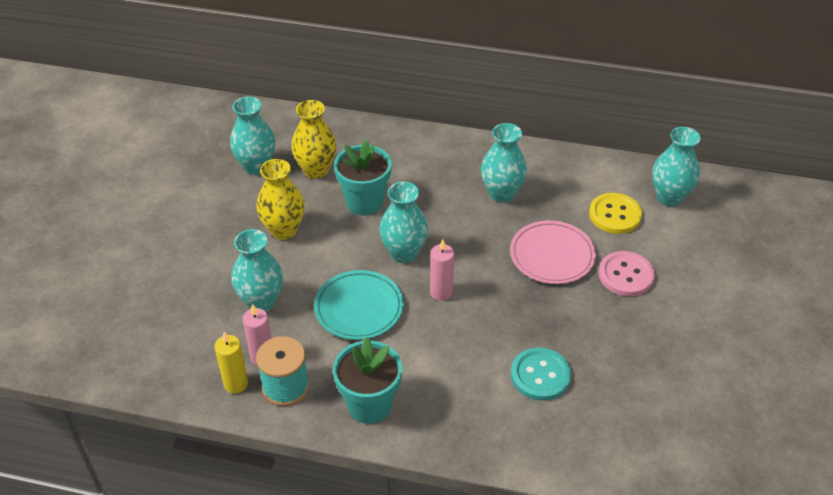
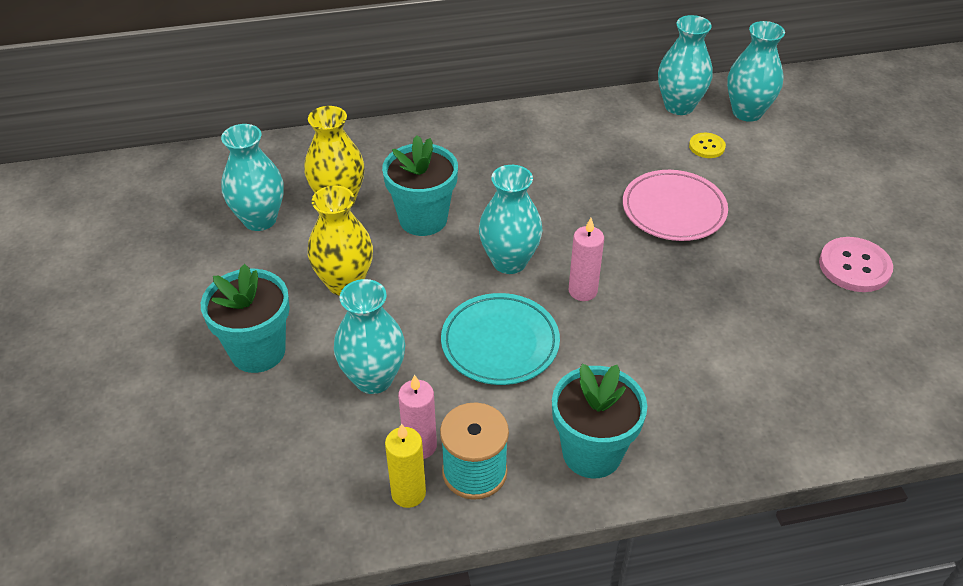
camera: 25 degrees left, 0 degrees up
(201, 257) = (258, 351): none -> turquoise flower pot
(501, 194) = (573, 161): turquoise vase -> turquoise vase (679, 106)
(540, 375) = (756, 344): turquoise button -> none
(615, 215) = (706, 146): yellow button -> yellow button, size x0.58
(625, 275) = (763, 205): pink button -> pink button (854, 266)

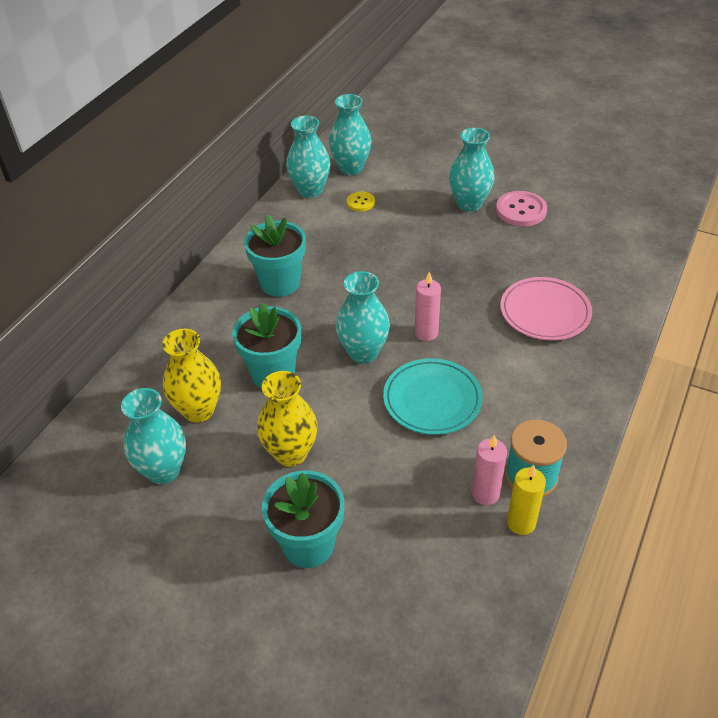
camera: 50 degrees left, 0 degrees up
(373, 378) = (401, 487): turquoise vase -> turquoise vase (469, 204)
(592, 453) = (562, 409): turquoise flower pot -> turquoise flower pot (280, 283)
(673, 210) = (399, 250): pink plate -> pink plate (545, 312)

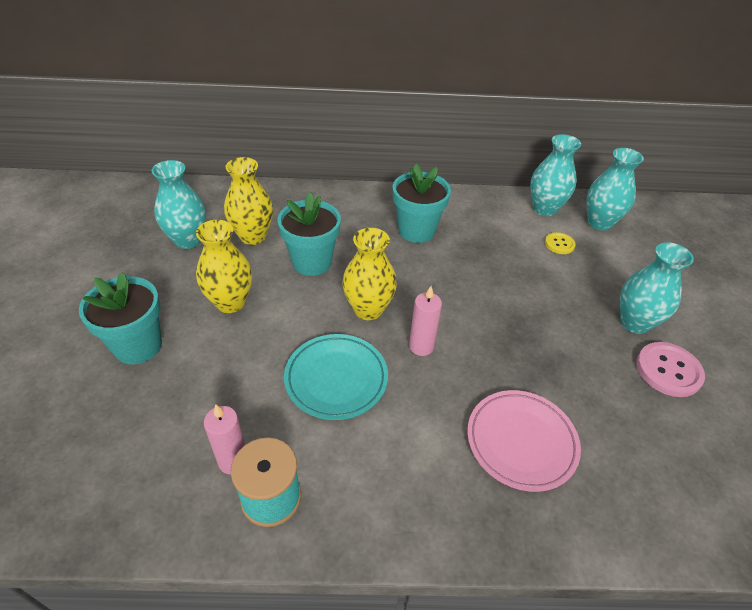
camera: 60 degrees right, 0 degrees up
(363, 352) = (368, 309): turquoise vase -> yellow vase
(521, 523) = (205, 506): yellow candle -> none

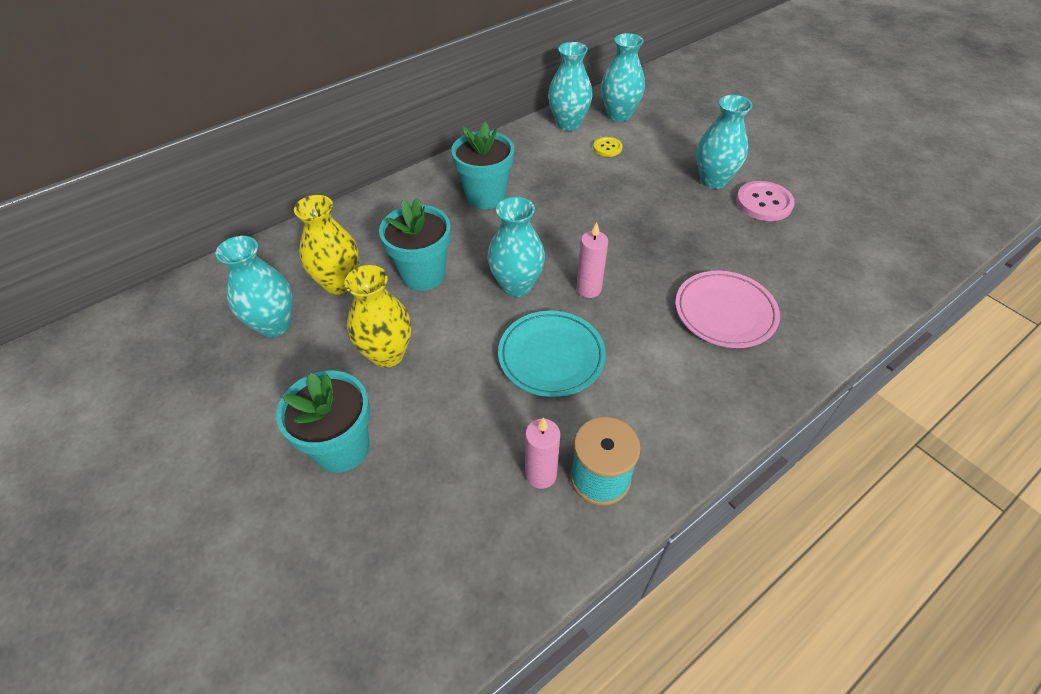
camera: 35 degrees left, 5 degrees up
(368, 309) = (516, 285): yellow vase -> turquoise vase

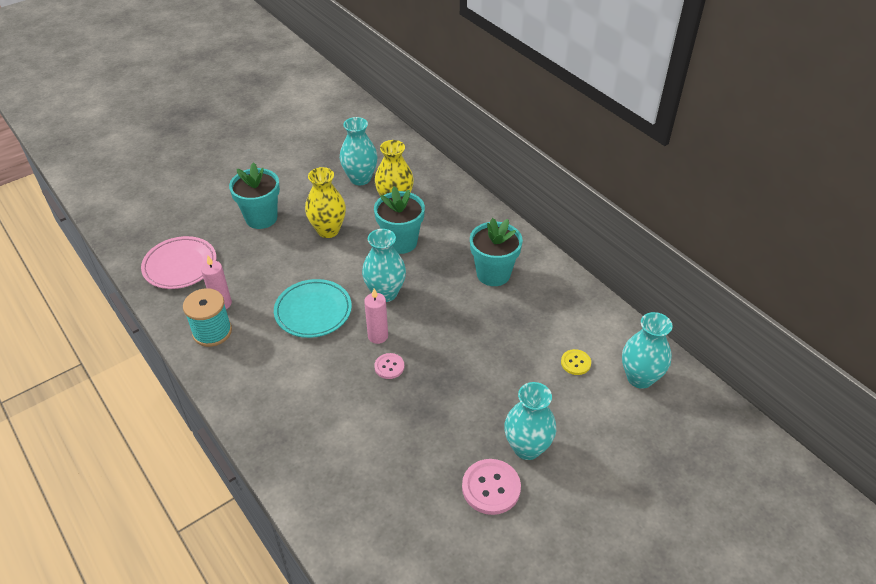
camera: 90 degrees right, 5 degrees down
(568, 124) = (614, 334): turquoise vase -> none
(634, 277) = (389, 367): none -> pink button
(725, 312) = (342, 424): pink plate -> pink plate (180, 266)

